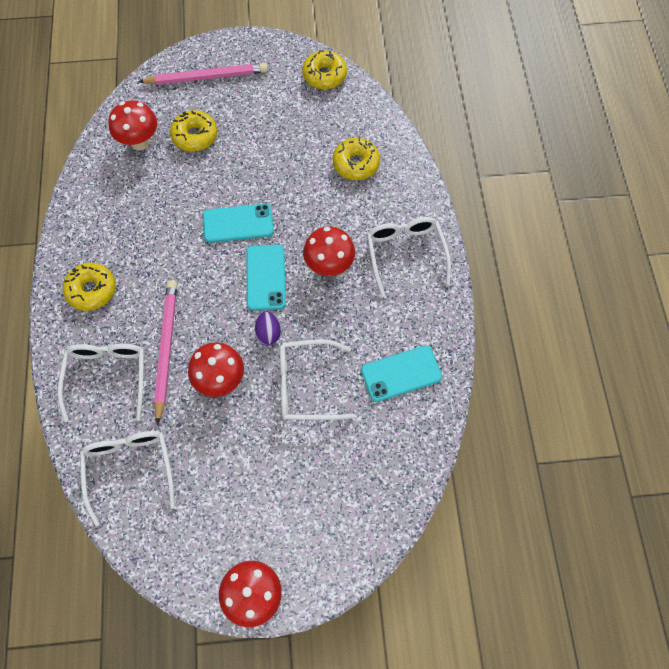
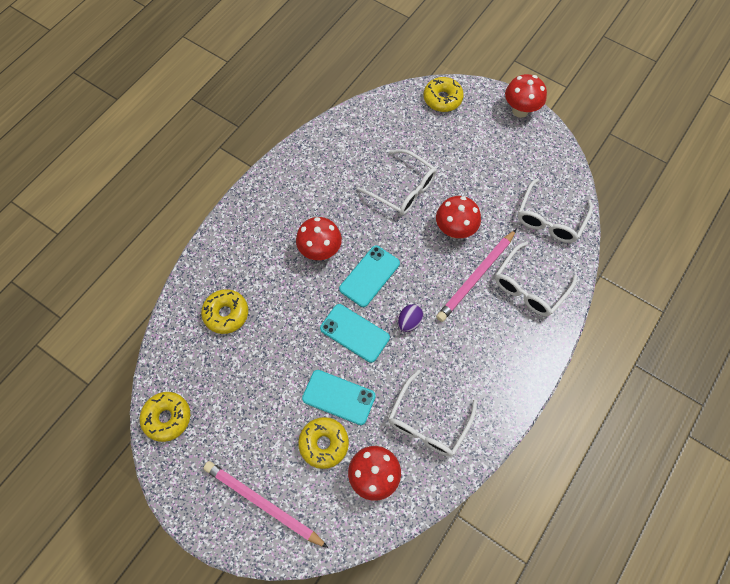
camera: 140 degrees left, 0 degrees up
(92, 290) = (502, 361): yellow donut -> yellow donut (442, 99)
(268, 333) = (400, 237): purple egg -> purple egg (409, 322)
(401, 373) = (340, 155): turquoise phone -> turquoise phone (338, 397)
(405, 253) = (262, 222): white glasses -> white glasses (427, 423)

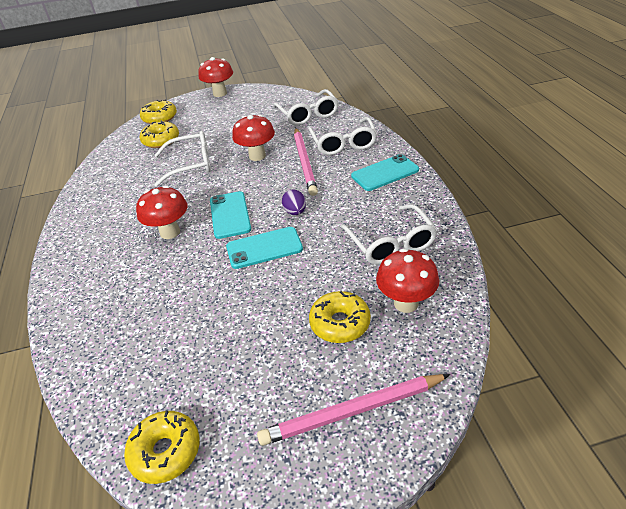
camera: 45 degrees left, 25 degrees down
(226, 314) = (132, 328): yellow donut -> yellow donut (161, 140)
(338, 397) = (308, 288): turquoise phone -> turquoise phone (385, 173)

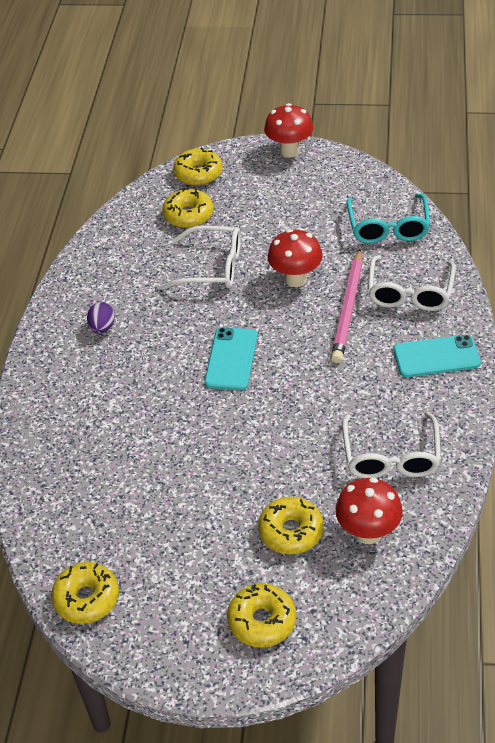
camera: 20 degrees right, 5 degrees up
(170, 232) = (158, 361): red mushroom -> none
(264, 248) = (252, 416): turquoise phone -> none
(295, 212) = (305, 379): purple egg -> purple egg (102, 327)
(308, 115) = (388, 228): white glasses -> turquoise glasses
(353, 411) = (262, 621): pink pencil -> yellow donut

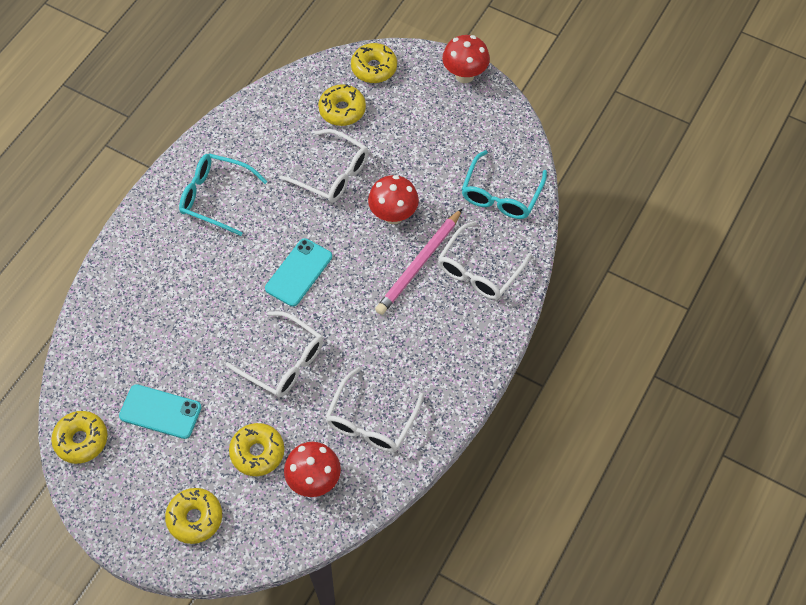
camera: 20 degrees right, 15 degrees up
(102, 327) = (215, 197): purple egg -> turquoise glasses
(267, 440) = (284, 362): none -> white glasses
(436, 356) = (463, 343): turquoise phone -> turquoise phone (160, 412)

